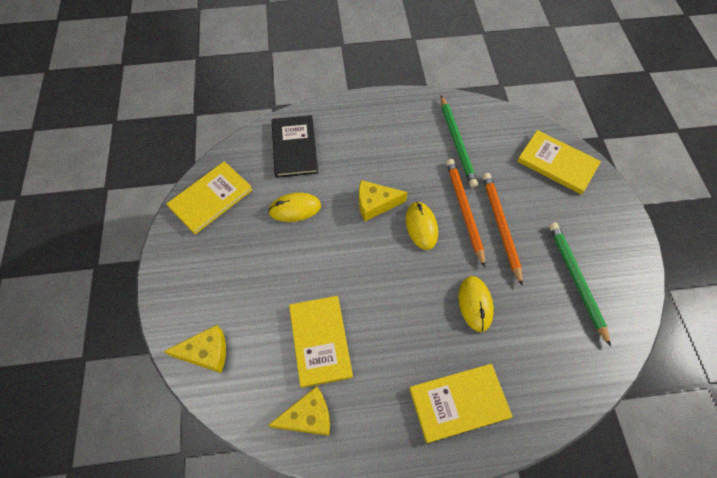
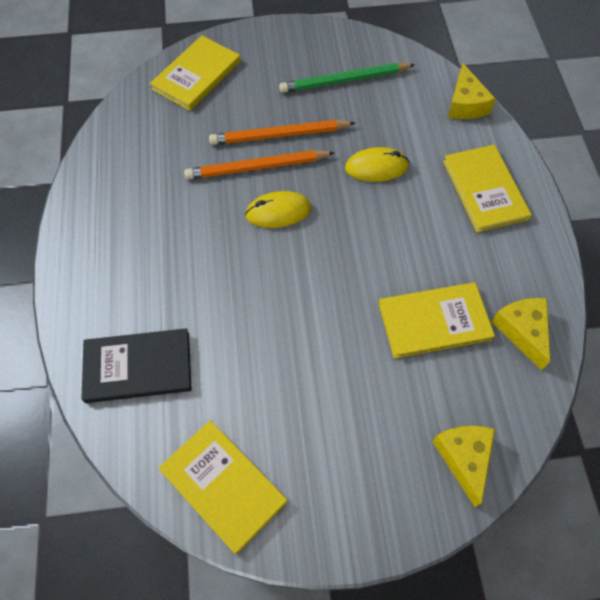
camera: 90 degrees left, 0 degrees up
(295, 209) = (247, 360): yellow mouse -> none
(375, 204) = (243, 261): yellow cheese -> yellow cheese (465, 104)
(457, 143) = (154, 167): green pencil -> none

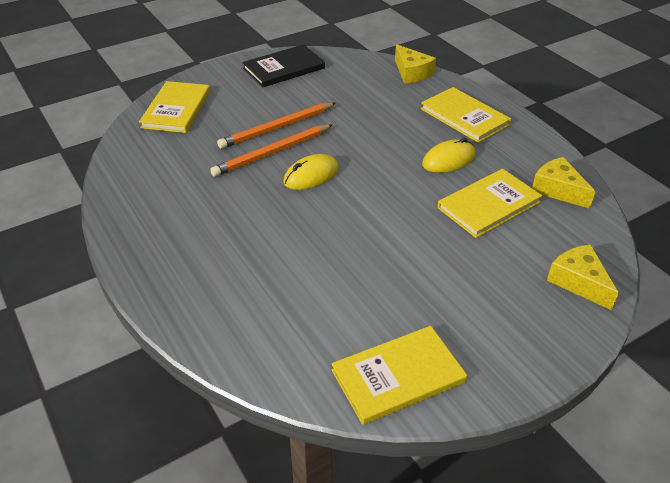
camera: 25 degrees left, 20 degrees down
(138, 367) = (258, 319): black book -> black book (284, 68)
(223, 486) = (398, 376): yellow book -> yellow book turned 45 degrees counterclockwise
(344, 81) = (307, 82): green pencil -> none
(376, 167) = (371, 126): yellow mouse -> yellow mouse (448, 160)

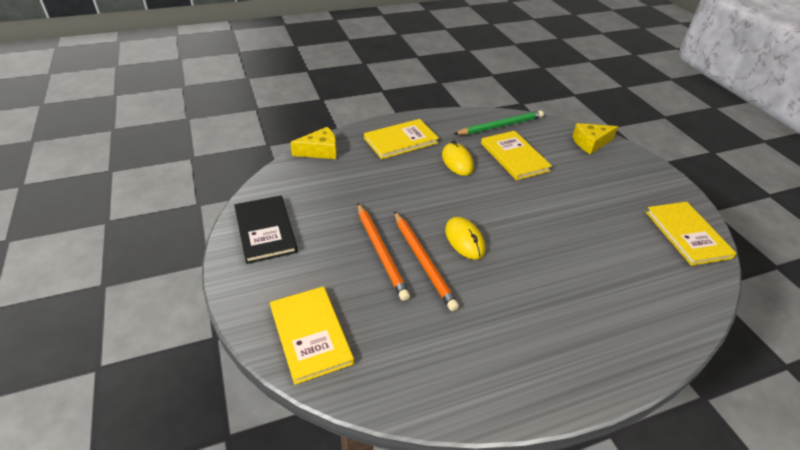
camera: 80 degrees left, 0 degrees up
(176, 109) = (311, 334): yellow book -> yellow book turned 45 degrees clockwise
(557, 190) = (500, 126): yellow cheese -> green pencil

